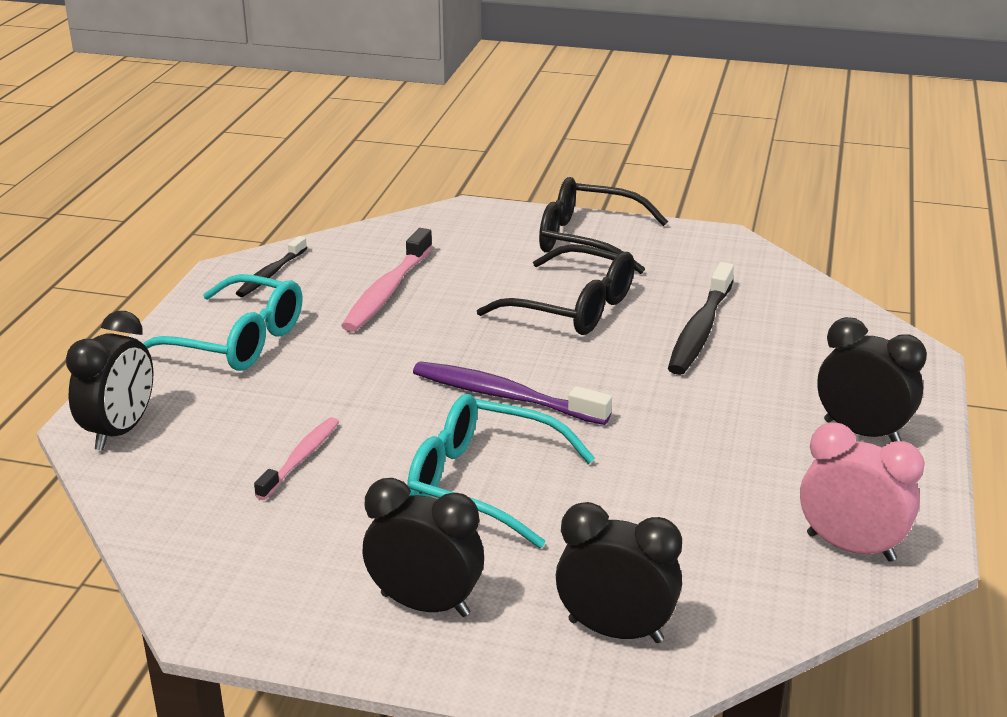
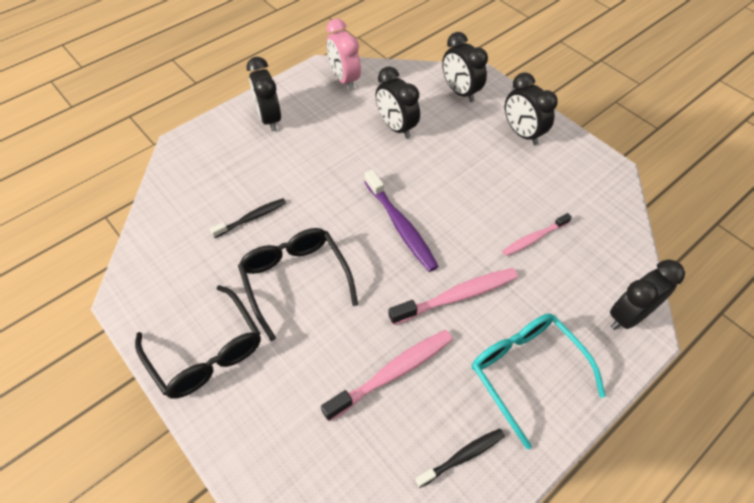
camera: 145 degrees left, 25 degrees up
(366, 365) = (457, 296): none -> pink toothbrush
(482, 483) = (456, 177): turquoise glasses -> none
(657, 510) = (396, 127): none -> black clock
(700, 330) = (252, 218): black toothbrush -> black toothbrush, size x0.63

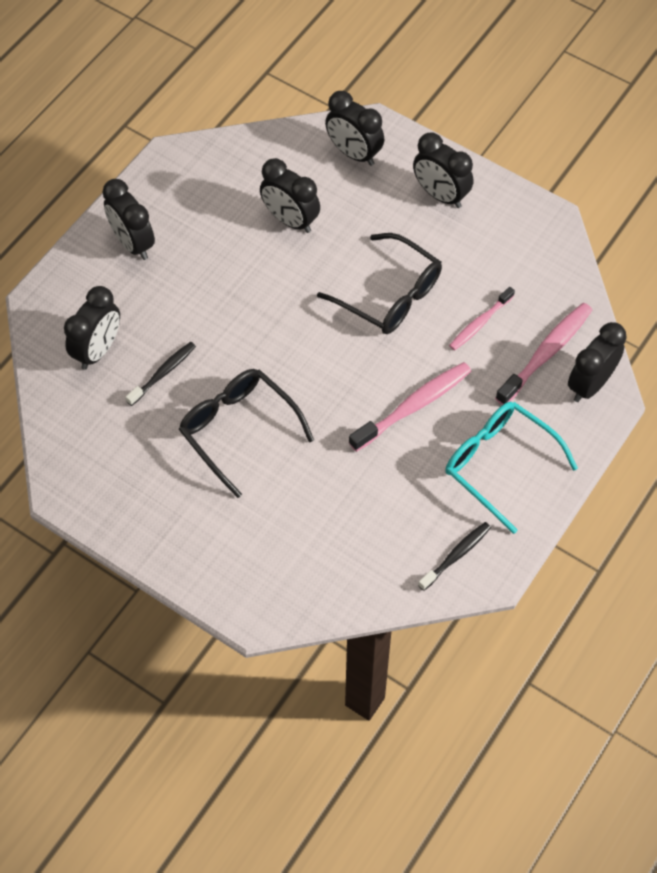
camera: 15 degrees left, 5 degrees up
(206, 352) = (176, 525): black glasses -> black glasses (390, 295)
(208, 189) = (98, 350): none -> black clock
(344, 79) = (205, 166): pink clock -> none
(393, 373) = (370, 498): pink toothbrush -> pink toothbrush (546, 353)
(401, 226) = (333, 343): purple toothbrush -> none

